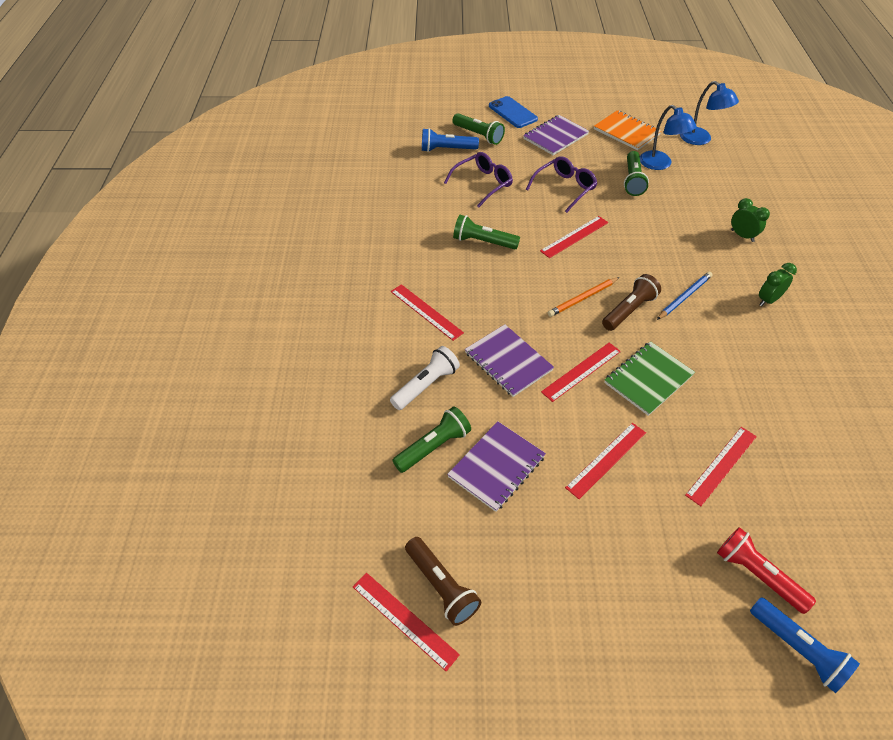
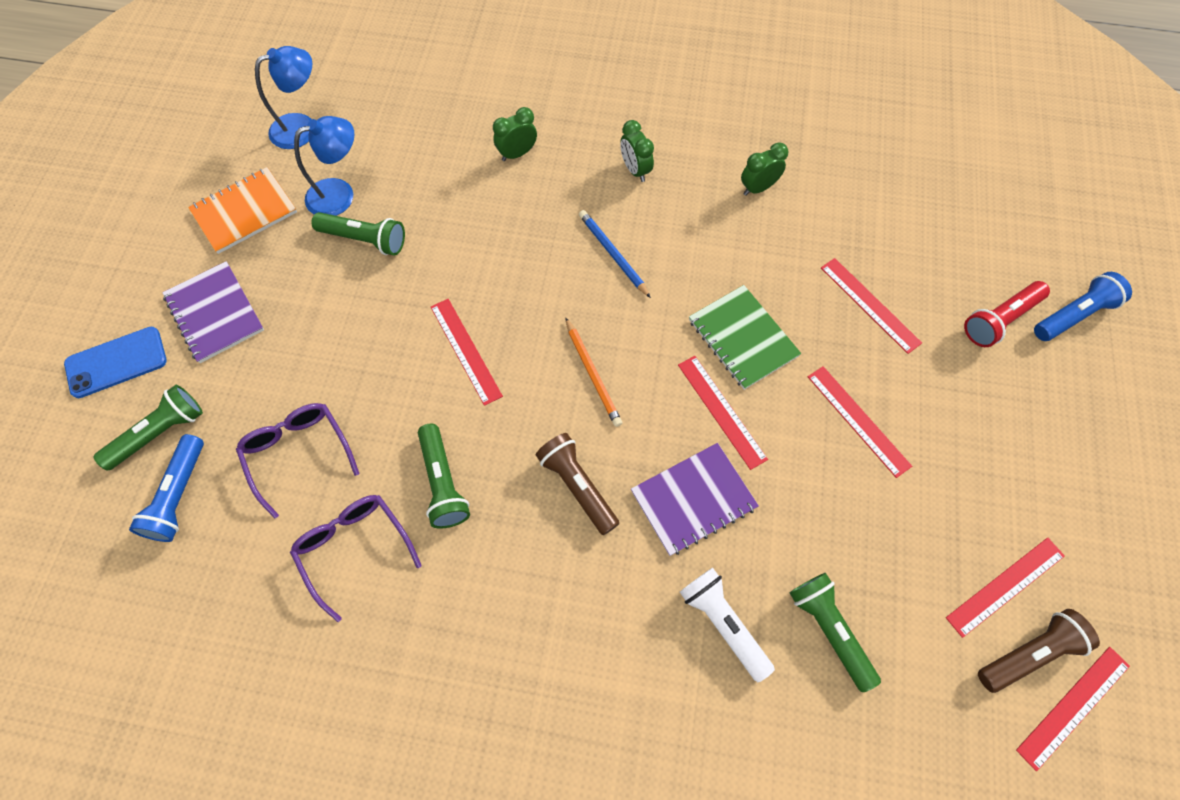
camera: 80 degrees left, 15 degrees up
(426, 311) = (578, 600): red ruler -> red ruler (1005, 586)
(483, 242) = (443, 483): green flashlight -> green flashlight turned 45 degrees counterclockwise
(496, 467) = (864, 552): purple notebook -> none
(565, 188) = (351, 334): purple glasses -> purple glasses (354, 548)
(629, 310) = (625, 324): brown flashlight -> brown flashlight (577, 486)
(798, 378) = (758, 188): none -> green clock

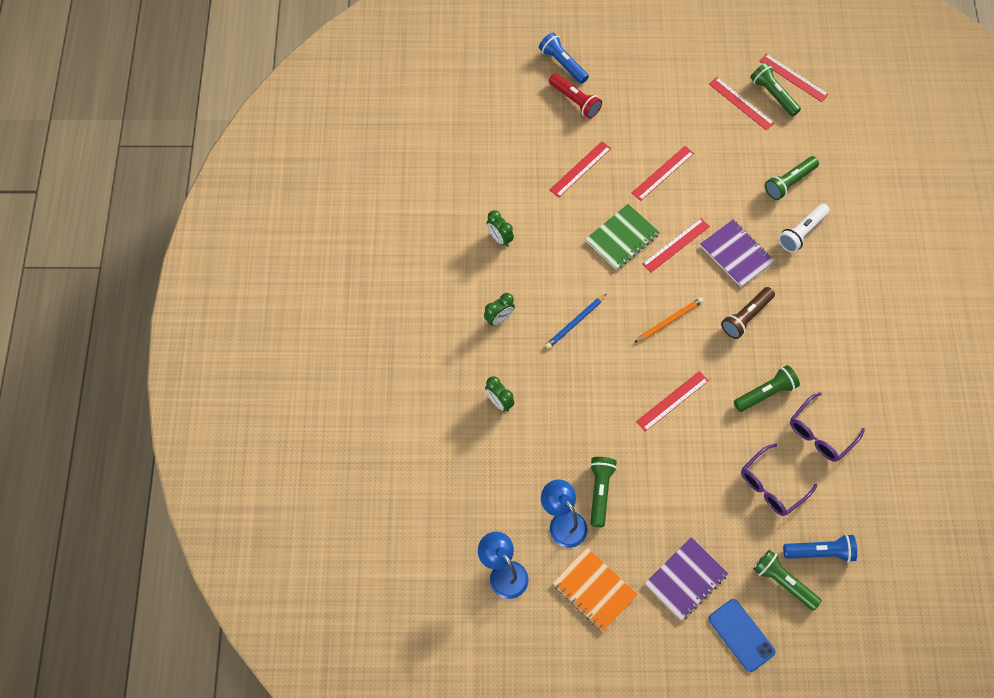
camera: 100 degrees left, 0 degrees up
(1028, 653) = (773, 95): brown flashlight -> green flashlight

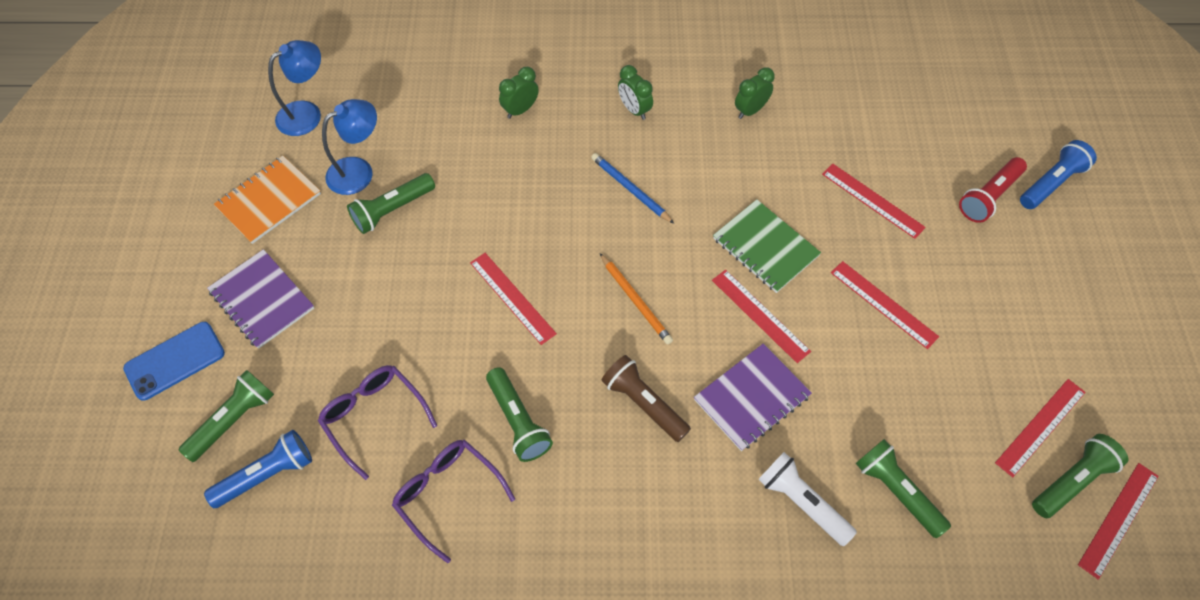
camera: 90 degrees right, 5 degrees down
(600, 492) = (392, 210): green flashlight -> green flashlight turned 135 degrees clockwise
(820, 552) = (267, 474): blue flashlight -> blue flashlight turned 120 degrees counterclockwise

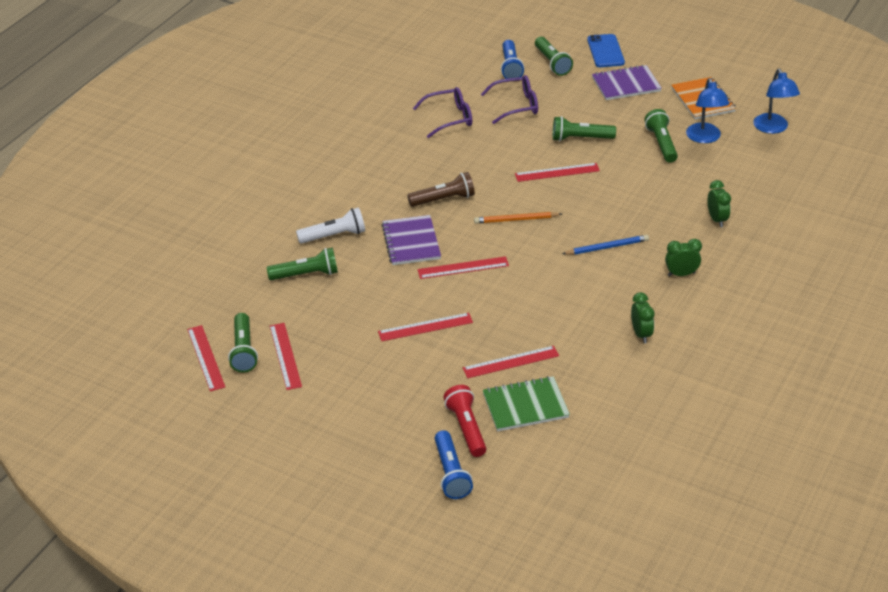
camera: 120 degrees right, 20 degrees down
(518, 421) = (472, 152): green flashlight -> green flashlight (580, 138)
(765, 247) = (512, 291): green notebook -> green notebook (525, 406)

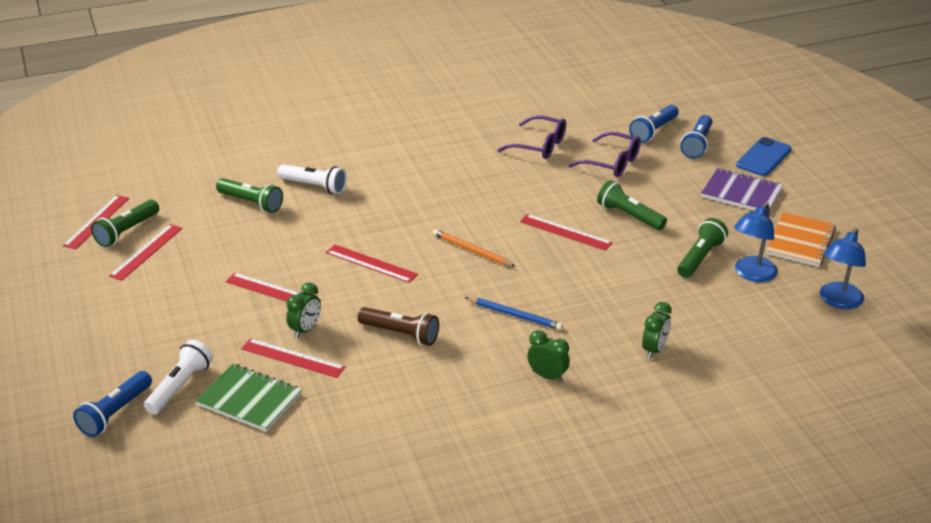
camera: 40 degrees right, 5 degrees down
(411, 242) = (363, 222): purple notebook -> none
(443, 199) = (438, 204): brown flashlight -> brown flashlight (400, 334)
(466, 428) = (180, 387): red flashlight -> white flashlight
(552, 63) = (697, 144): green flashlight -> blue flashlight
(641, 334) = (432, 404): green clock -> green clock (305, 330)

